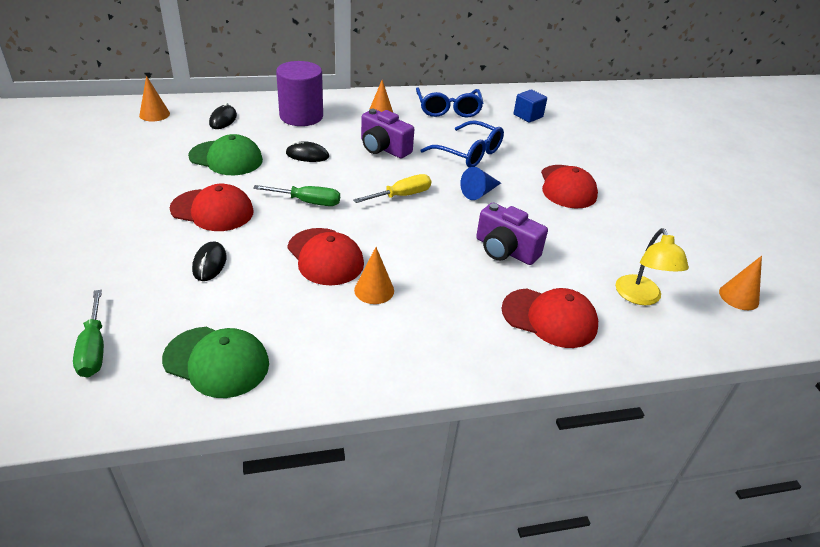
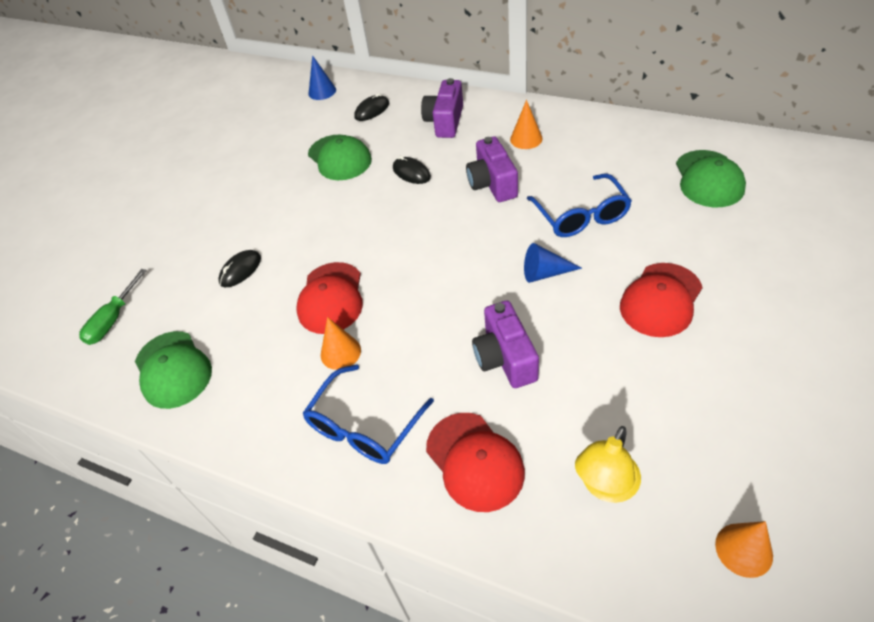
camera: 45 degrees right, 10 degrees up
(154, 114) = (322, 91): orange cone -> blue cone
(212, 210) = (285, 214): red cap -> none
(301, 116) = (445, 121): purple cylinder -> purple camera
(308, 202) = (366, 230): green screwdriver -> none
(401, 196) = (459, 250): yellow screwdriver -> none
(448, 109) = (612, 147): blue glasses -> blue glasses (364, 427)
(528, 116) = (708, 179): blue cube -> green cap

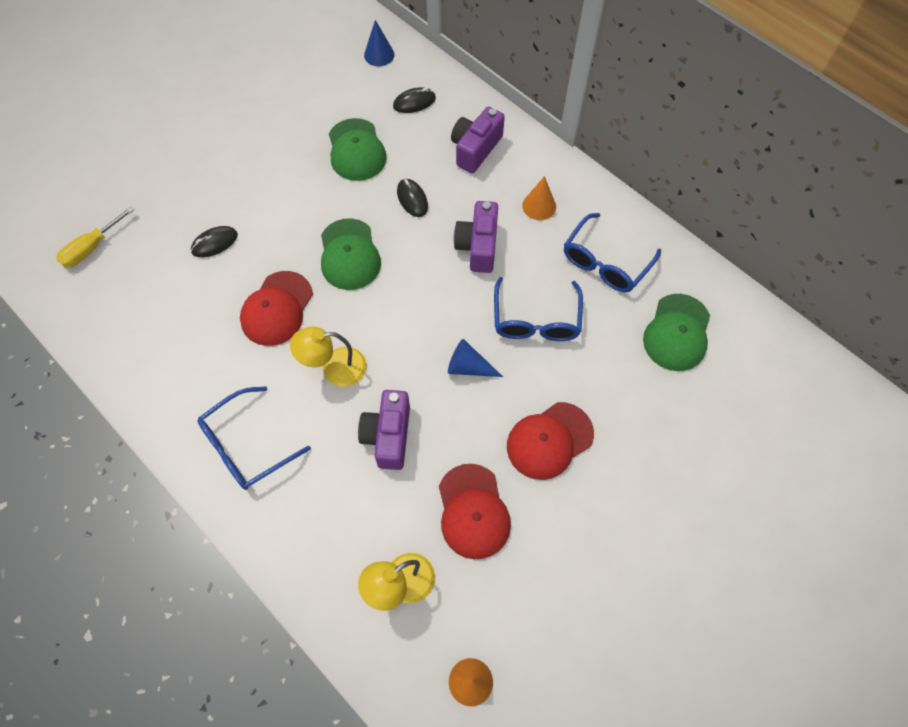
camera: 15 degrees right, 15 degrees up
(113, 320) = (92, 248): green screwdriver -> yellow screwdriver
(173, 370) = (121, 321): green cap -> green cap (349, 255)
(340, 352) = (260, 367): orange cone -> none
(417, 323) = (334, 368): none -> yellow lamp
(474, 461) = (315, 517): red cap -> red cap (473, 511)
(610, 155) = (605, 263): none -> blue glasses

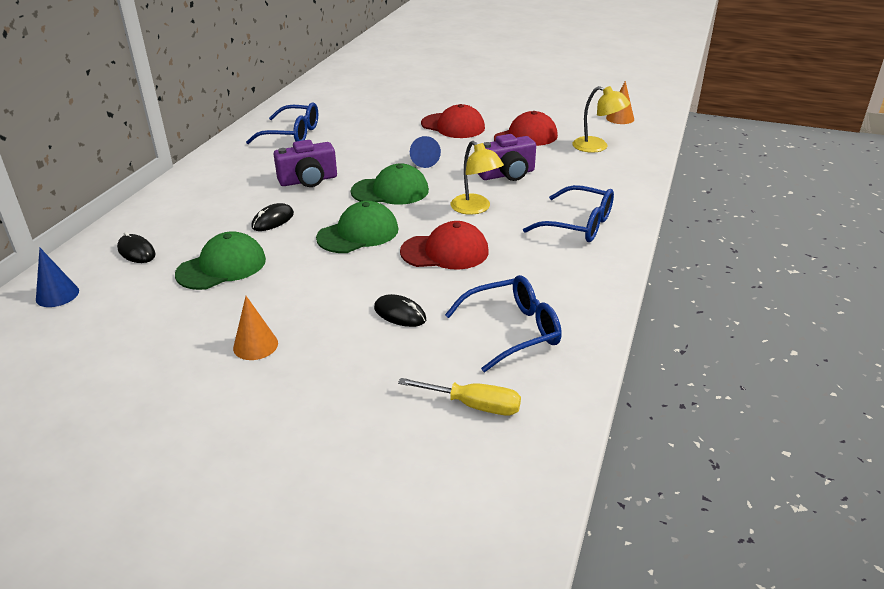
camera: 115 degrees left, 30 degrees down
(475, 149) = (193, 205): purple camera -> none
(536, 320) = (363, 146): blue glasses -> blue glasses (513, 331)
(539, 206) = (249, 166): orange cone -> orange cone (255, 345)
(677, 333) = (337, 106): green cap -> green cap (390, 191)

